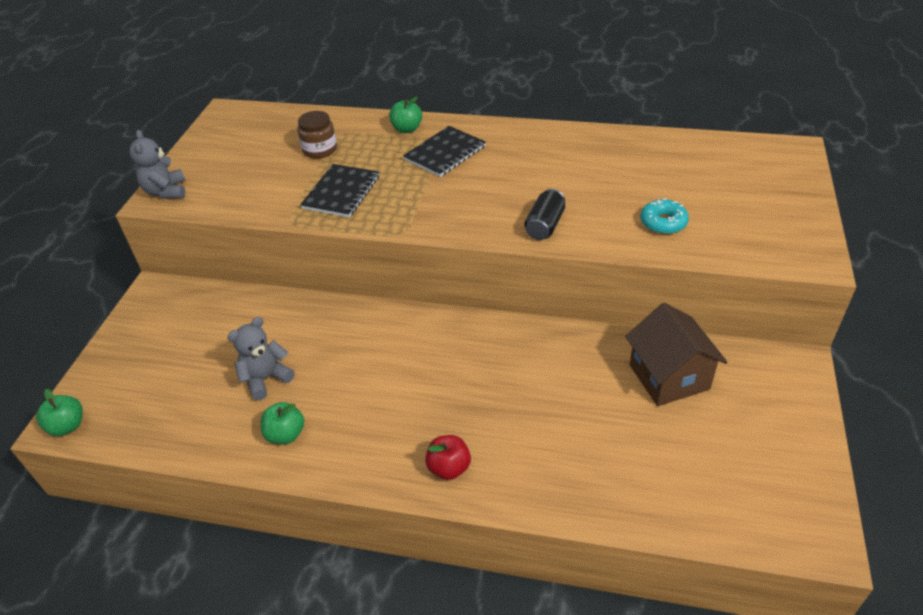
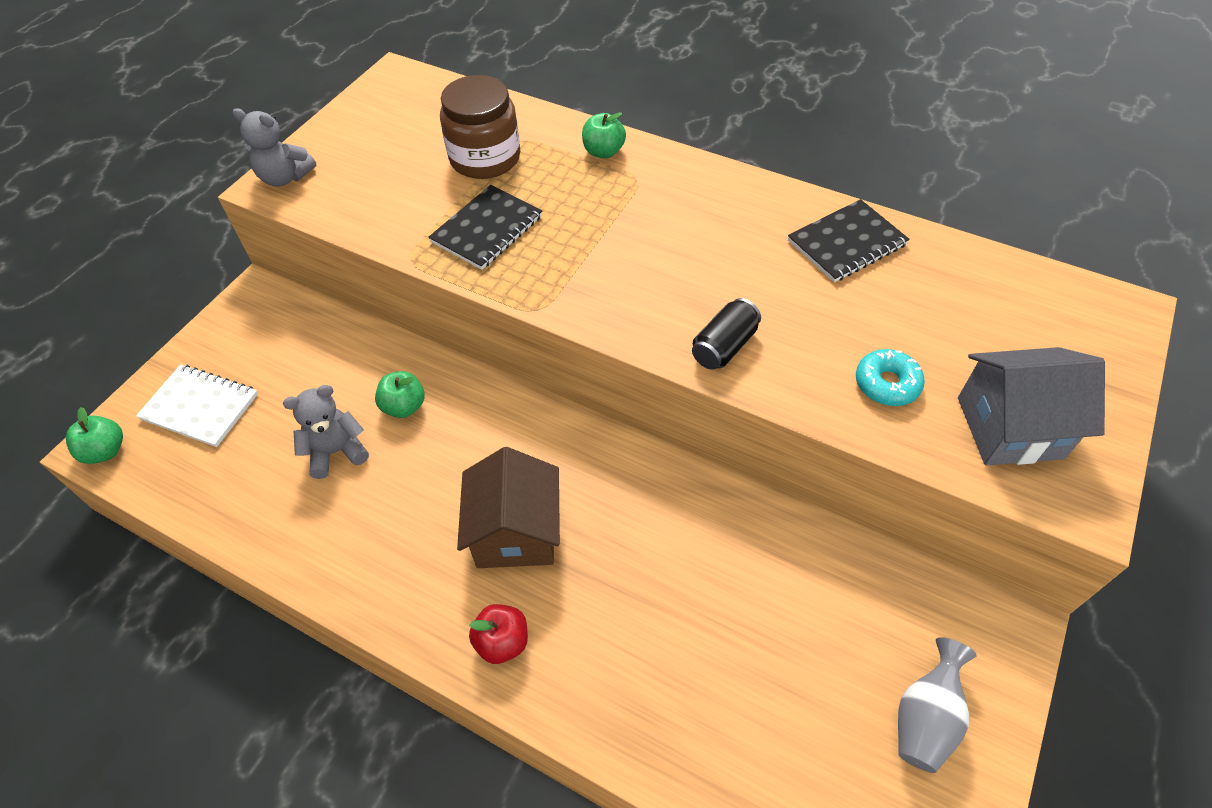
camera: 15 degrees right, 10 degrees up
(138, 376) = (200, 407): none -> white notebook
(166, 192) = (285, 177): grey teddy bear -> grey teddy bear turned 75 degrees counterclockwise
(286, 434) = (332, 535): green apple -> green apple (404, 406)
(320, 150) = (485, 158): brown jar -> brown jar, size x1.57
(445, 153) = (637, 200): black notebook -> black notebook (847, 243)
(669, 377) = (827, 595): brown house -> brown house (515, 532)
(751, 229) = (1009, 427): none -> grey house
(764, 431) = (925, 717): none -> grey vase

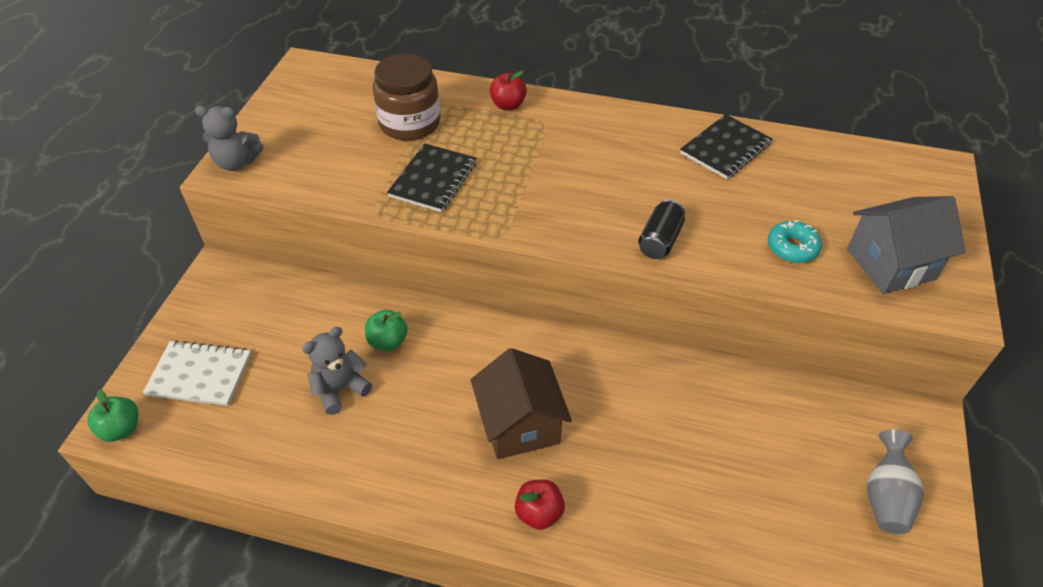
camera: 15 degrees left, 5 degrees down
(603, 152) = (508, 105): green apple -> red apple

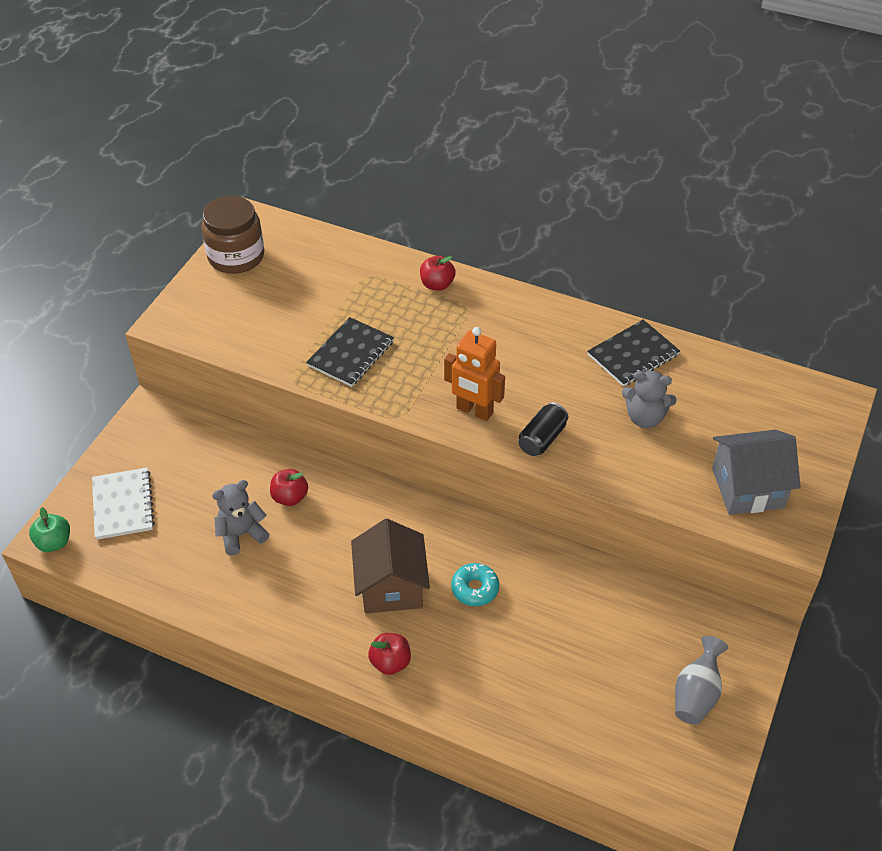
camera: 10 degrees right, 0 degrees up
(199, 375) = (123, 505): white notebook -> white notebook turned 60 degrees clockwise
(237, 162) = (178, 315): grey teddy bear -> grey teddy bear (645, 418)
(388, 341) = (290, 497): green apple -> red apple
(410, 123) = (340, 293): brown jar -> brown jar (236, 256)
(579, 221) = (474, 411): none -> orange robot
(792, 248) = (661, 461): turquoise donut -> turquoise donut (475, 589)

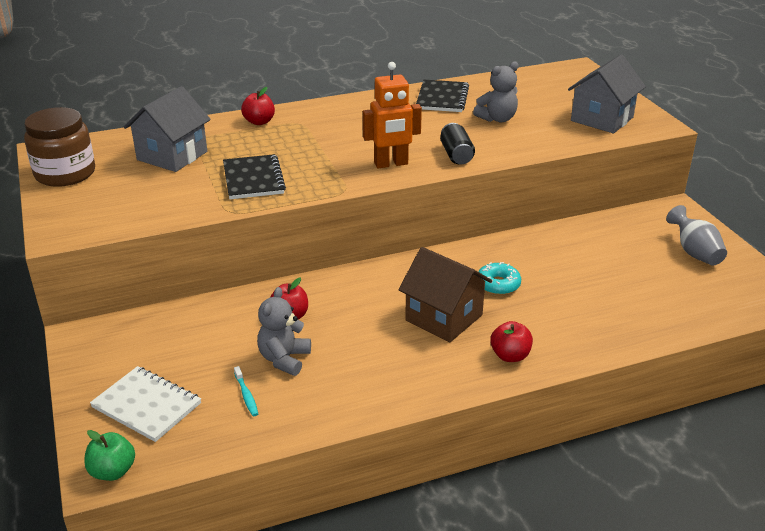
camera: 45 degrees left, 15 degrees down
(184, 546) = (246, 395): none -> turquoise toothbrush
(326, 284) = (172, 156): none -> grey house

